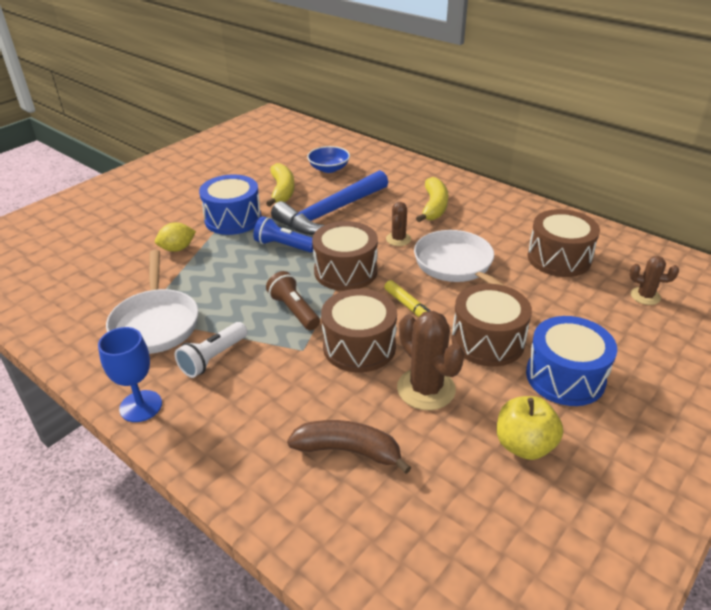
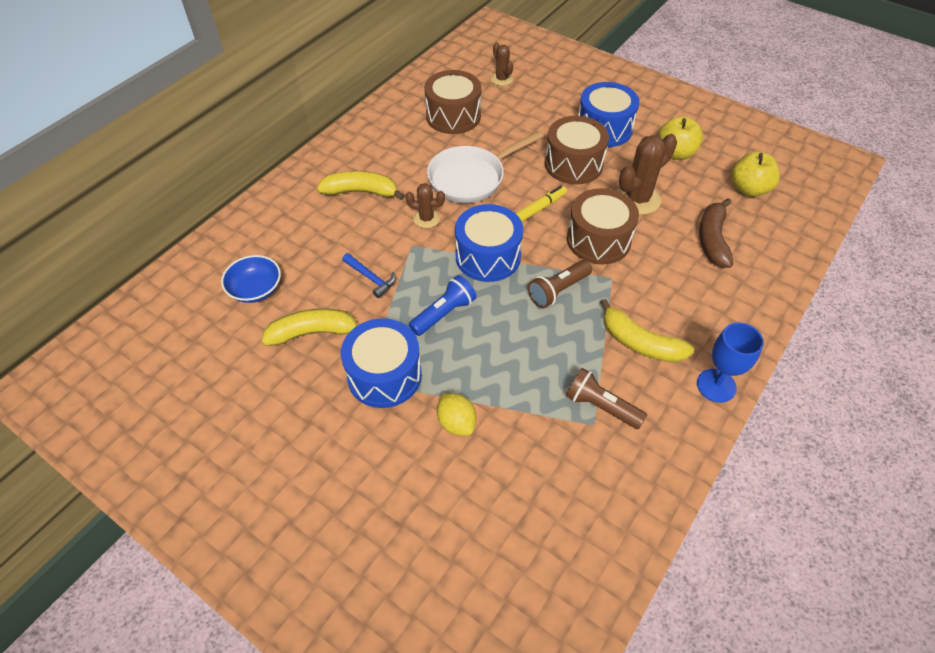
camera: 95 degrees left, 15 degrees up
(156, 323) = (601, 406): white pan -> brown flashlight
(213, 358) = (640, 343): white flashlight -> yellow banana
(284, 246) = (444, 314): blue flashlight -> blue flashlight turned 150 degrees counterclockwise
(330, 213) = (371, 278): blue hammer -> blue hammer, size x0.41
(345, 271) = (488, 256): brown drum -> blue drum
(449, 521) = (749, 189): none -> yellow apple
(645, 296) = (501, 79): brown cactus -> brown cactus turned 45 degrees counterclockwise

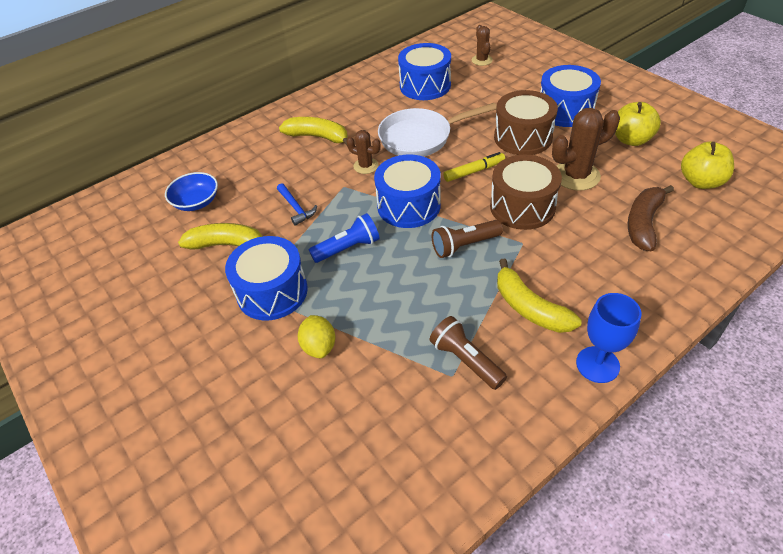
camera: 20 degrees right, 5 degrees down
(453, 116) = (425, 85): brown drum -> blue drum

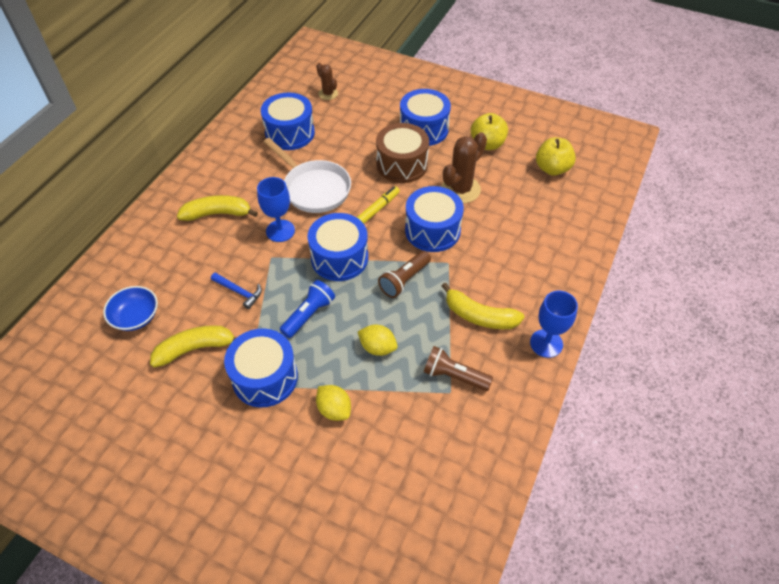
camera: 30 degrees left, 5 degrees up
(366, 166) = (280, 231): brown cactus -> blue goblet
(398, 302) = (377, 347): none -> yellow lemon
(420, 137) = (314, 188): white pan -> white pan turned 90 degrees counterclockwise
(522, 207) = (432, 230): brown drum -> blue drum
(643, 223) = (527, 217): brown banana -> none

